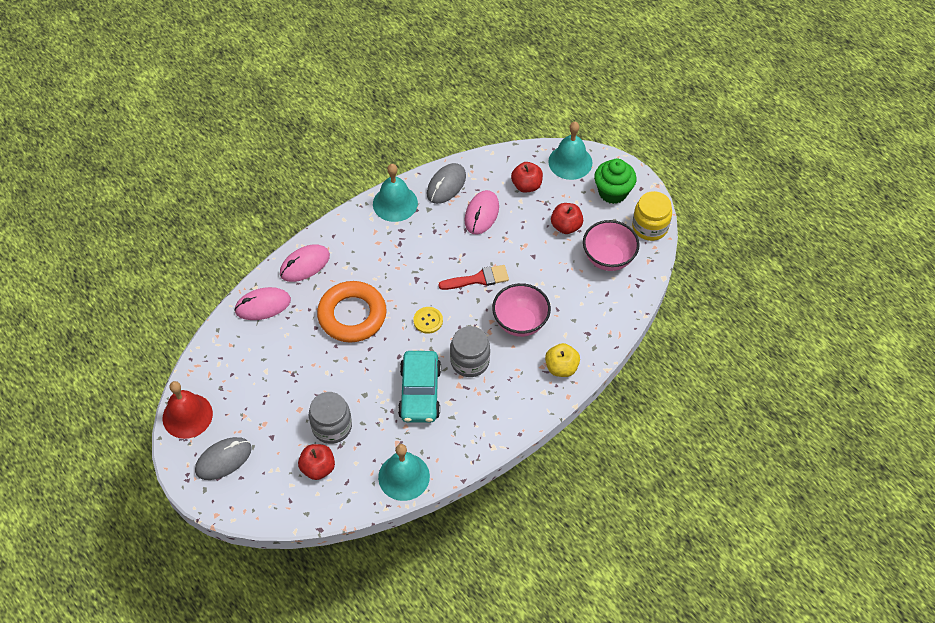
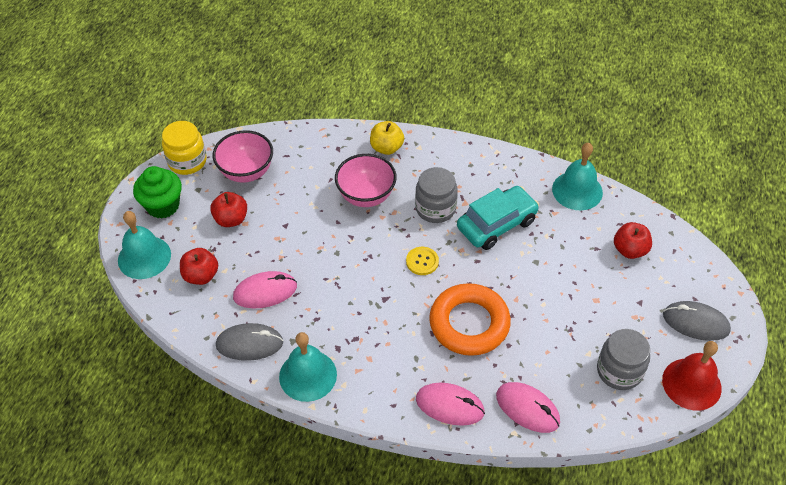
camera: 125 degrees left, 5 degrees down
(332, 426) = (587, 265): grey jar -> grey jar (619, 371)
(478, 279) = (345, 251): red brush -> none

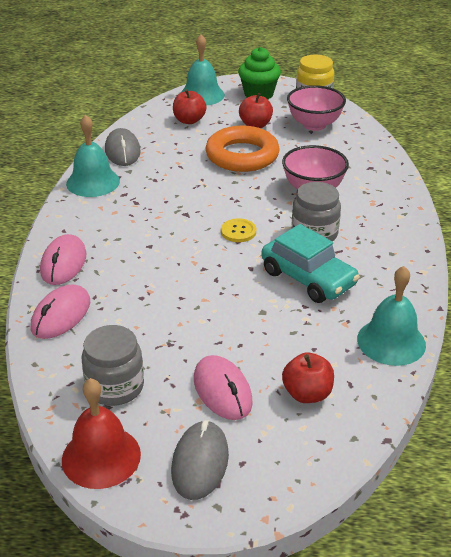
camera: 80 degrees right, 15 degrees down
(265, 292) = (179, 151): pink mouse -> pink mouse (222, 391)
(386, 148) = (386, 195): yellow apple -> none
(469, 323) = (164, 268): orange ring -> orange ring (242, 155)

